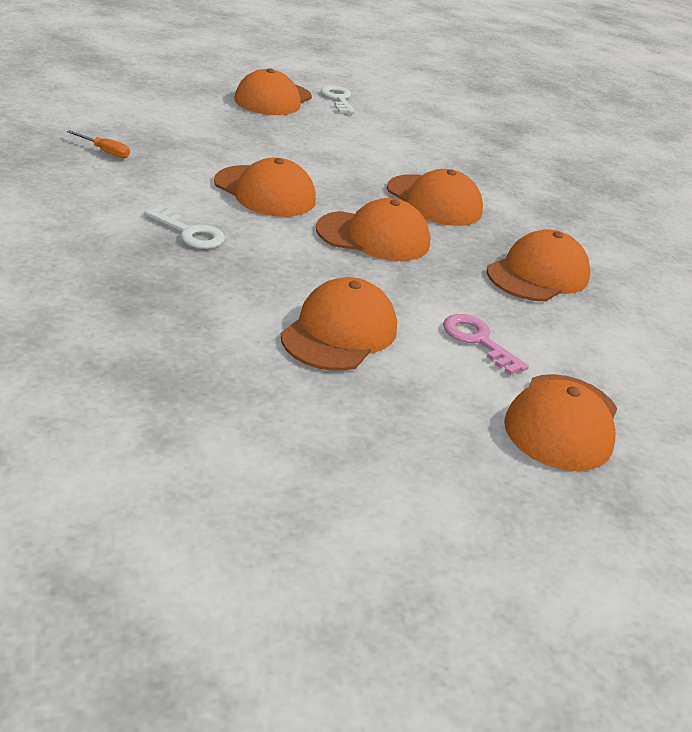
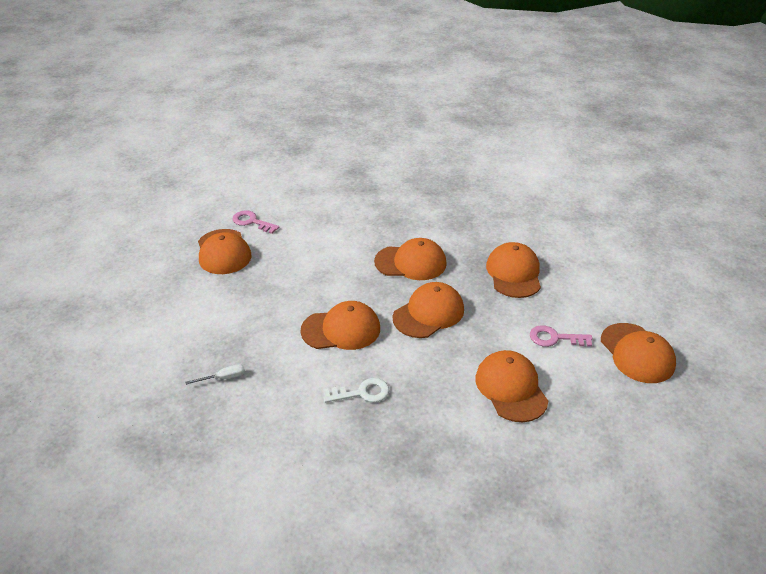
camera: 40 degrees left, 5 degrees up
(105, 152) = (223, 378): orange screwdriver -> white screwdriver
(338, 99) = (252, 222): white key -> pink key

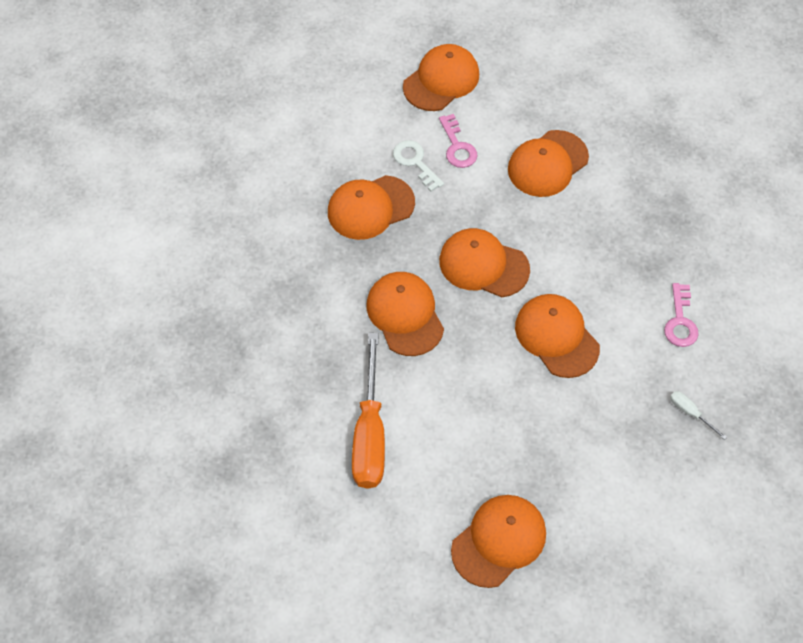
camera: 115 degrees left, 20 degrees up
(252, 222) = (417, 543): pink key -> pink key (680, 321)
(335, 224) = (370, 433): none -> orange screwdriver
(361, 393) = (629, 280): white key -> white key (415, 162)

